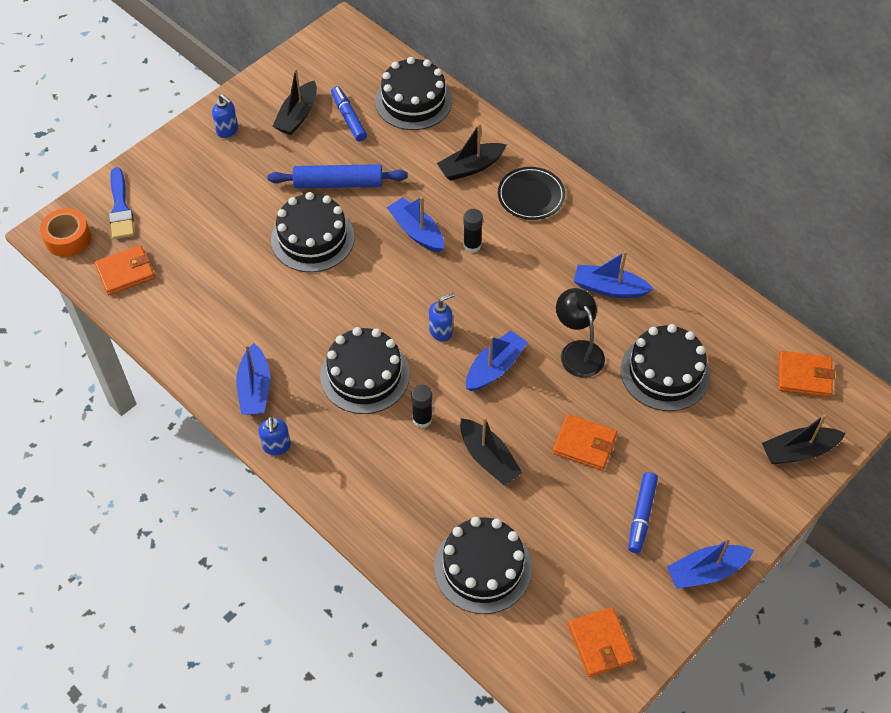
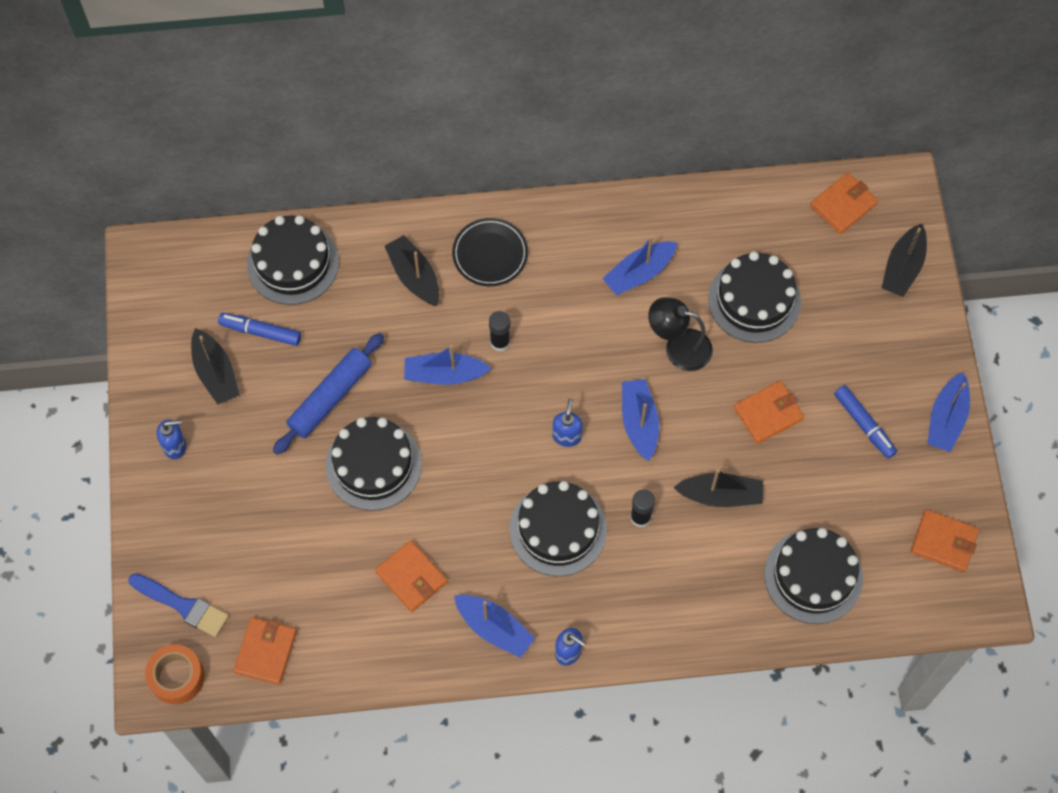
camera: 50 degrees left, 10 degrees up
(250, 315) = (411, 577): none -> orange wallet
(471, 167) = (414, 276): black boat -> black boat turned 135 degrees clockwise

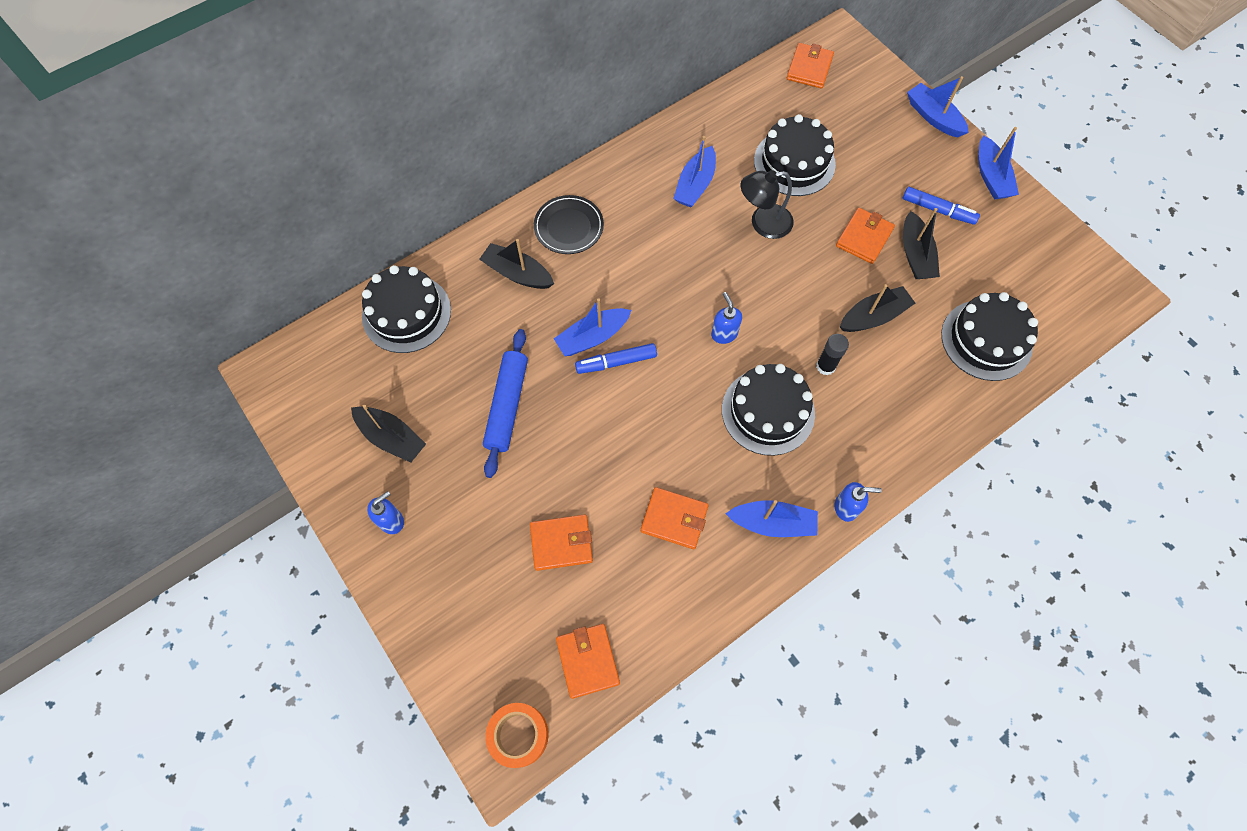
camera: 30 degrees left, 0 degrees up
(183, 605) = (484, 663): blue brush -> none
(260, 332) = (412, 383): blue marker -> blue marker (616, 362)
(373, 465) = (580, 442): black cake -> none
(500, 342) = (621, 289): black glue stick -> none
(639, 422) = (773, 294): blue boat -> blue boat (933, 117)
(903, 267) = (882, 90): black boat -> black boat (915, 255)
(944, 542) = (1057, 264): orange wallet -> orange wallet (561, 543)

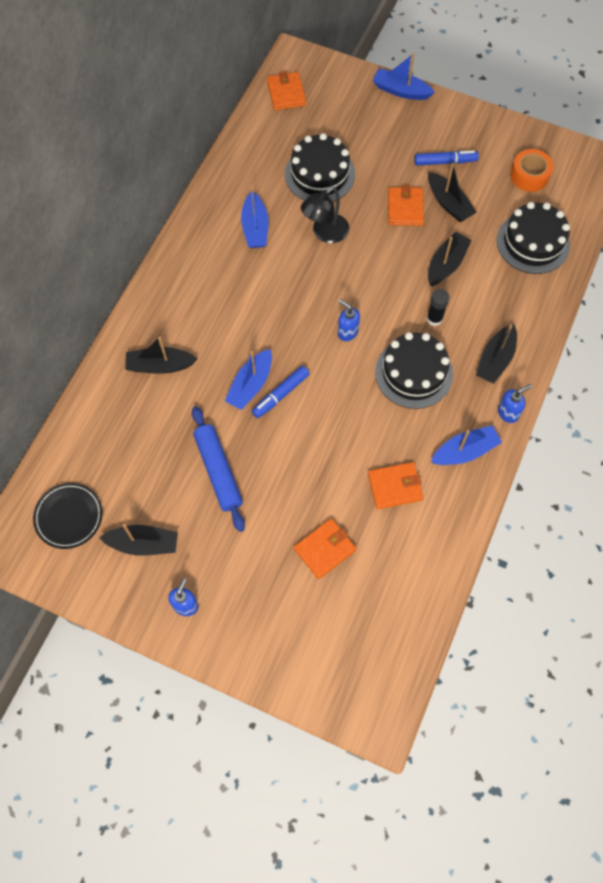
camera: 30 degrees left, 0 degrees up
(406, 313) = (90, 442): black cake -> none
(519, 735) = (380, 700): orange tape -> orange tape (529, 176)
(569, 227) = (177, 309): black plate -> black plate (69, 516)
(587, 661) = (396, 620): orange wallet -> none
(866, 443) = (495, 360): none -> black boat
(991, 177) = (468, 118): blue boat -> none

